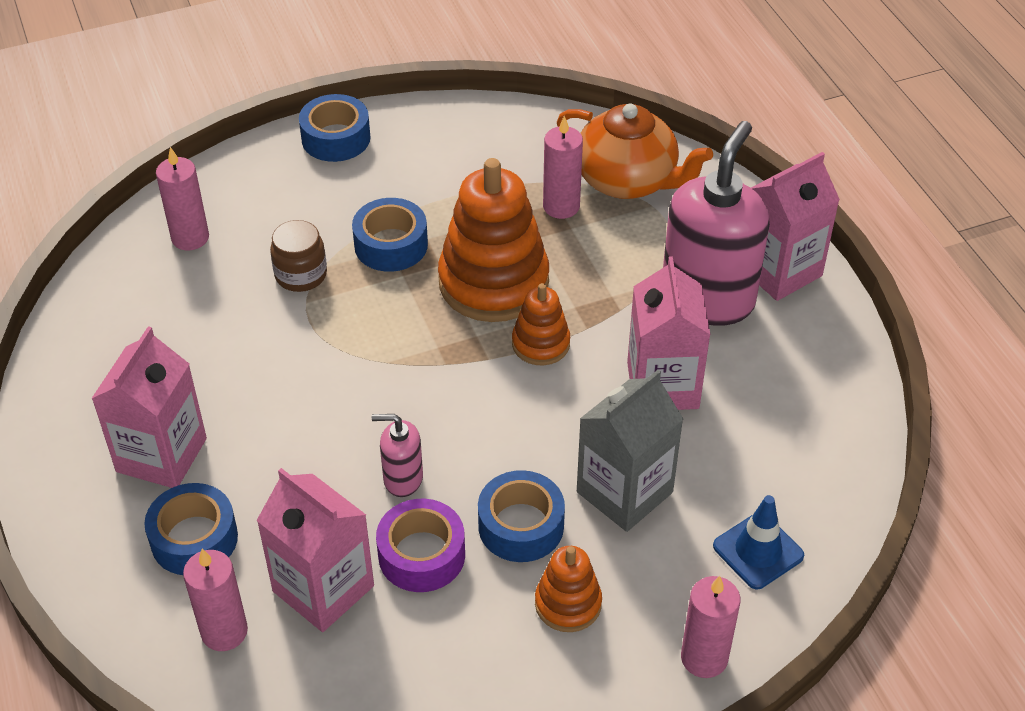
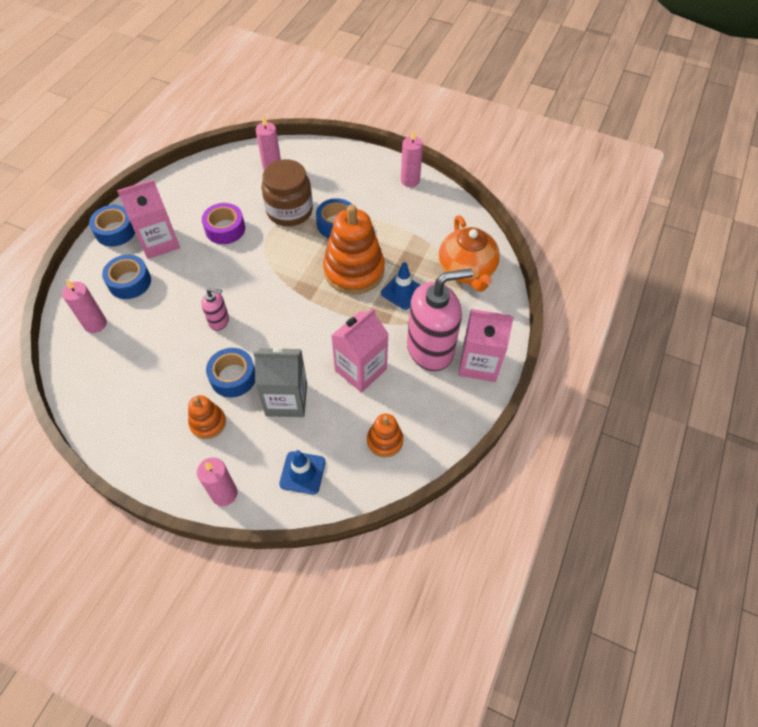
camera: 45 degrees right, 10 degrees up
(301, 275) = (289, 211): brown jar -> brown jar, size x1.71
(323, 588) = (142, 337): pink carton -> none
(336, 138) = (374, 164): blue tape -> blue tape (115, 231)
(402, 479) = (219, 321): pink soap dispenser -> pink soap dispenser turned 135 degrees clockwise
(421, 555) = (187, 355): purple tape -> purple tape (225, 229)
(540, 344) = (337, 311): orange stacking toy -> orange stacking toy (385, 441)
(561, 206) = (423, 260): pink candle -> pink candle (410, 180)
(587, 261) = (402, 291): none -> blue traffic cone

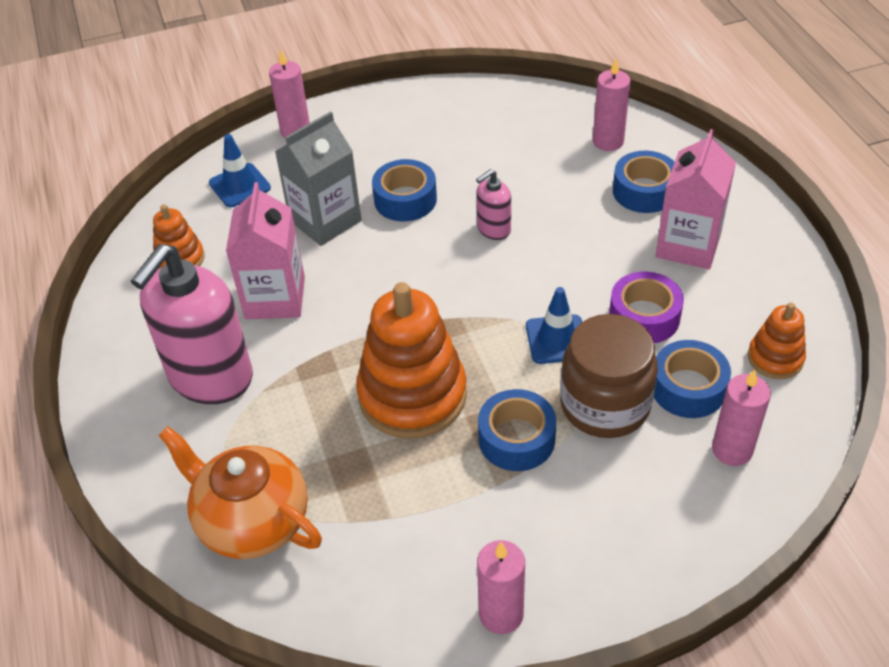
camera: 140 degrees right, 10 degrees down
(115, 231) = (754, 218): blue tape -> blue tape (688, 388)
(208, 423) = (378, 157): orange stacking toy -> orange stacking toy (775, 358)
(402, 291) = (317, 418): blue traffic cone -> blue traffic cone (557, 339)
(479, 363) = (131, 406): pink carton -> none

